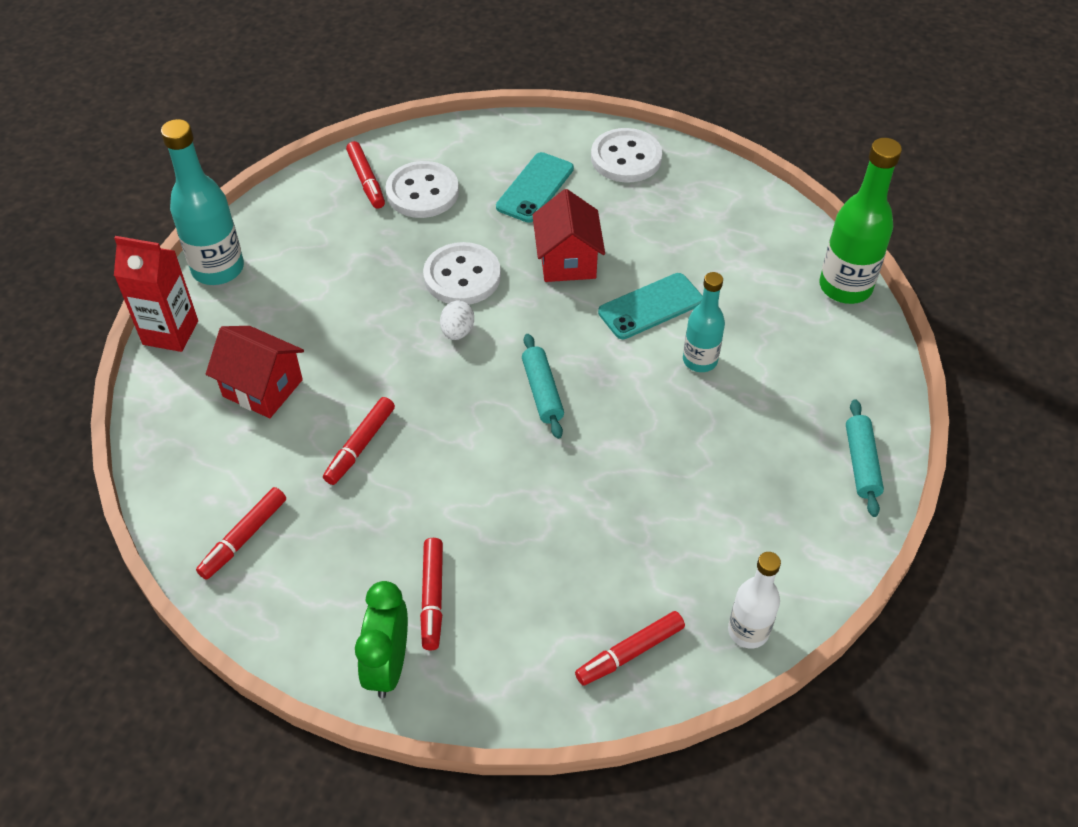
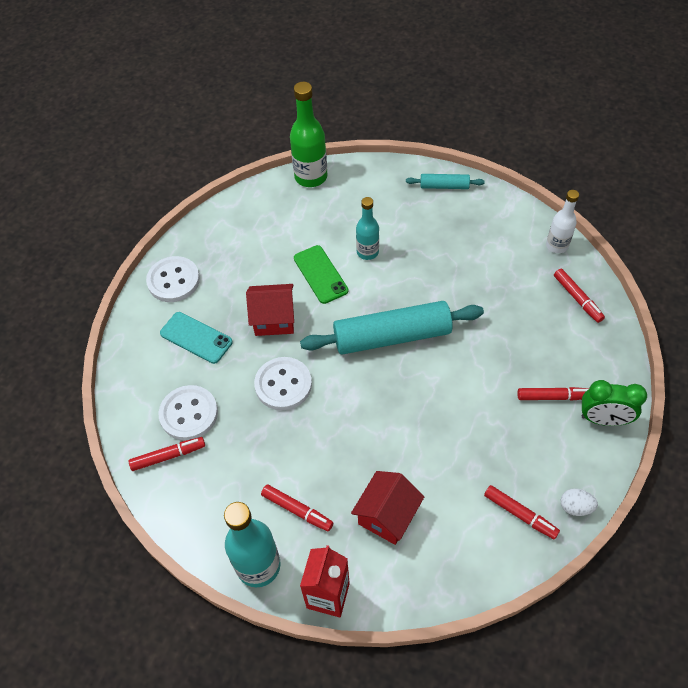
camera: 85 degrees left, 5 degrees up
(360, 445) = (438, 444): red marker -> red marker (297, 510)
(457, 331) = (337, 387): white egg -> white egg (575, 507)
(542, 392) = (392, 336): turquoise rolling pin -> turquoise rolling pin, size x2.09
(650, 306) = (320, 274): turquoise phone -> green phone

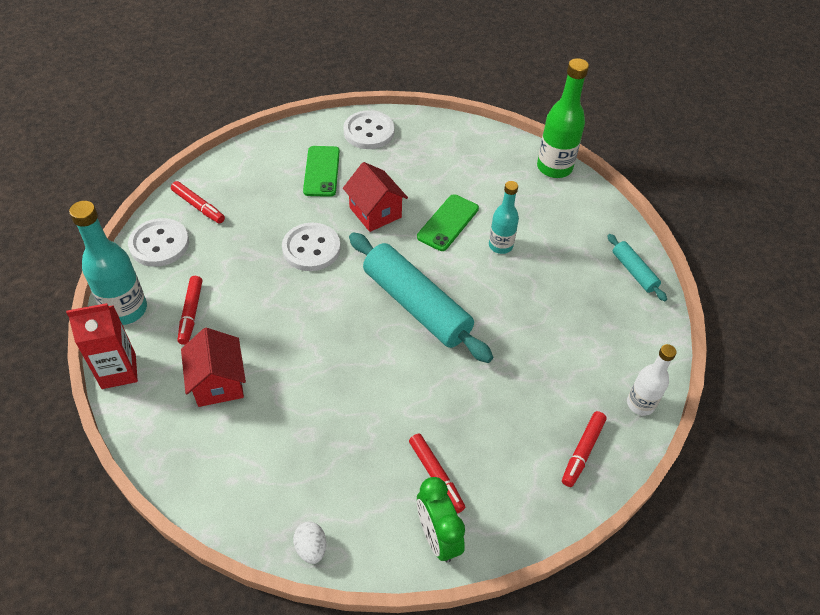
camera: 55 degrees right, 5 degrees down
(189, 414) = (245, 201): white button -> white button (159, 244)
(196, 338) = (321, 171): turquoise phone -> green phone
(387, 515) = (218, 383): red house -> red house turned 75 degrees clockwise
(519, 514) = (276, 496): red marker -> none

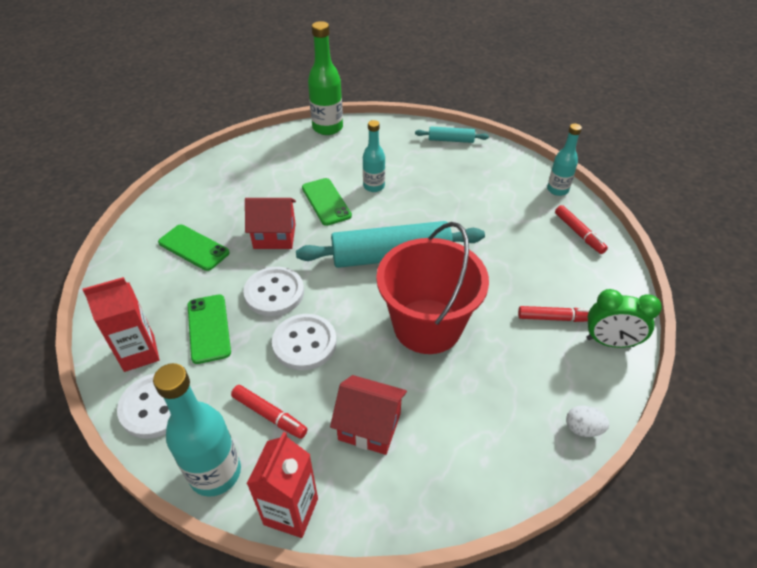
camera: 55 degrees left, 5 degrees down
(198, 206) = (139, 353): red marker -> red carton
(247, 230) = (209, 328): none -> green phone
(350, 373) = (427, 326): none -> red bucket
(369, 132) = (182, 200): white button -> white button (304, 343)
(640, 404) = (557, 190): white bottle -> turquoise bottle

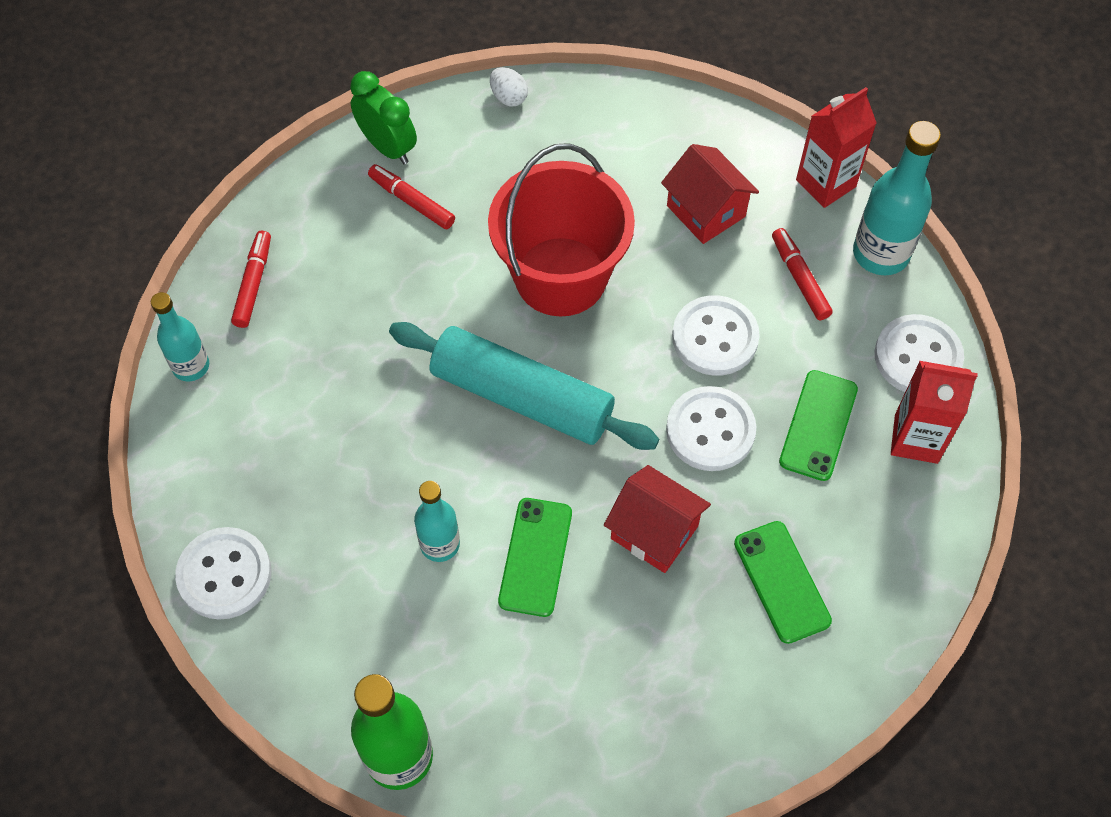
camera: 145 degrees left, 15 degrees up
(451, 140) = (224, 574): turquoise rolling pin -> white button

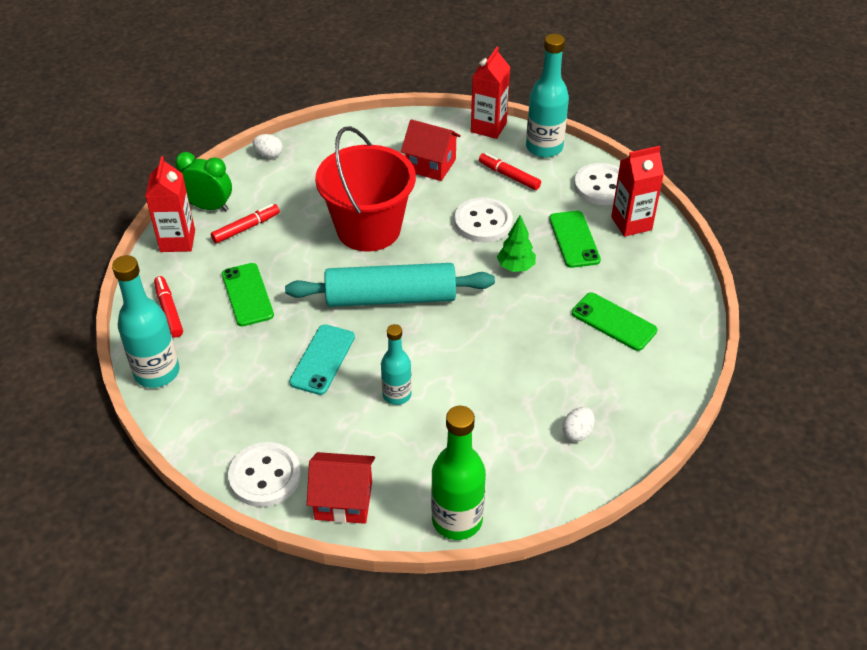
camera: 30 degrees left, 15 degrees down
(191, 366) = (157, 372): turquoise bottle -> turquoise bottle, size x1.59
(321, 183) = (177, 241): none -> red carton
(385, 446) = (322, 359): none -> turquoise phone
(412, 202) = (246, 228): red marker -> red marker turned 135 degrees clockwise
(535, 557) = (461, 374): green phone -> green phone (247, 295)
(621, 719) = (577, 432): none -> white egg
(654, 532) = (522, 330): red house -> red house (343, 500)
(710, 430) = (515, 267): white button -> green tree

